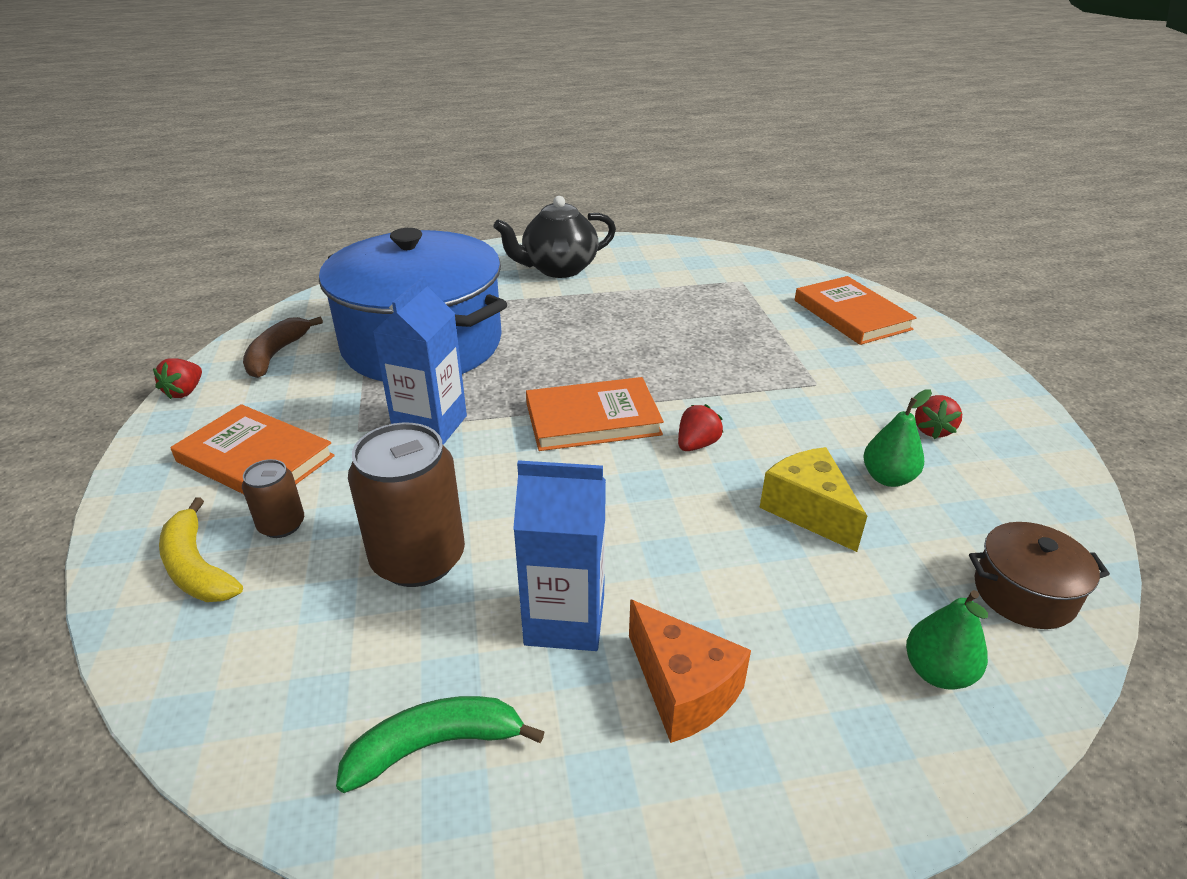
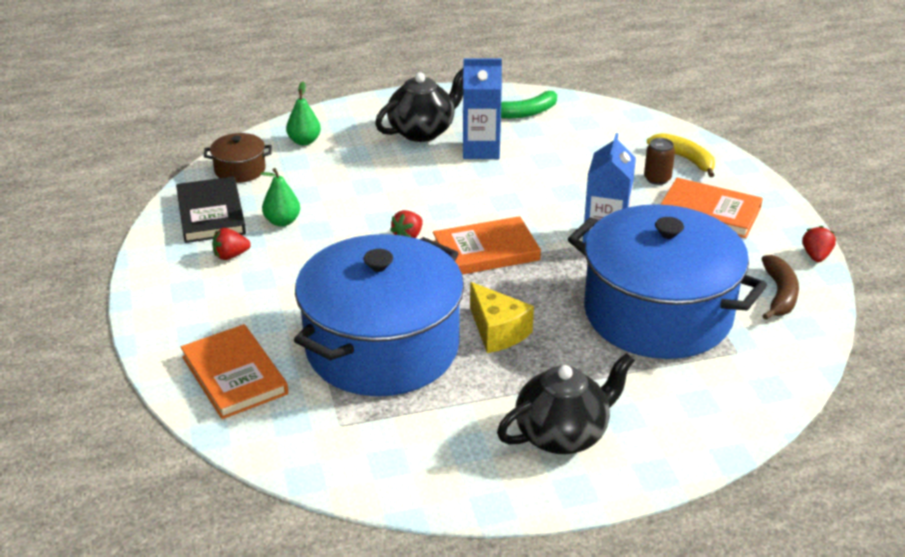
camera: 175 degrees right, 0 degrees up
(418, 559) = (568, 168): brown can -> none
(683, 689) = (422, 131): orange cheese -> black teapot
(714, 329) = (382, 347): none -> blue pot
(808, 510) = (342, 201): yellow cheese -> yellow cheese (497, 331)
(932, 430) = (230, 255): red strawberry -> red strawberry turned 120 degrees counterclockwise
(1008, 498) = (211, 214): none -> black book

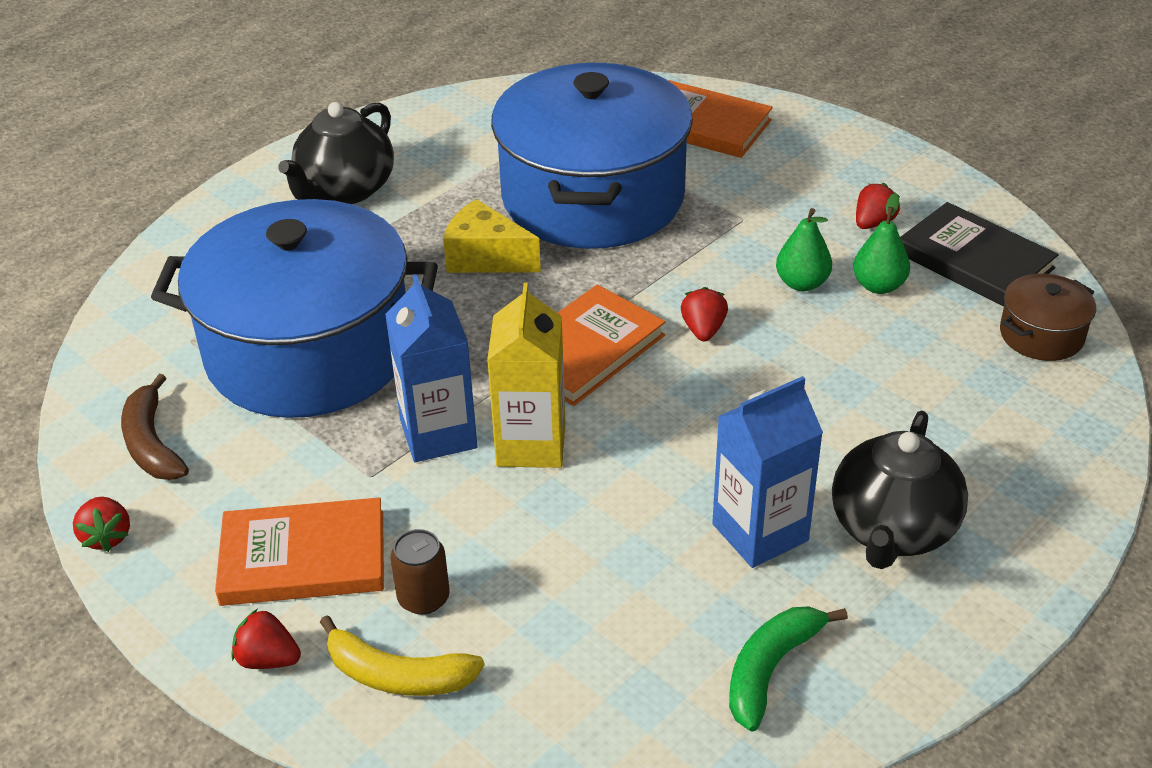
camera: 150 degrees right, 5 degrees up
(304, 141) = (1035, 424): green pear -> green pear (802, 283)
(557, 218) = (531, 444): none -> yellow carton
(743, 182) = (268, 659): none -> red strawberry

